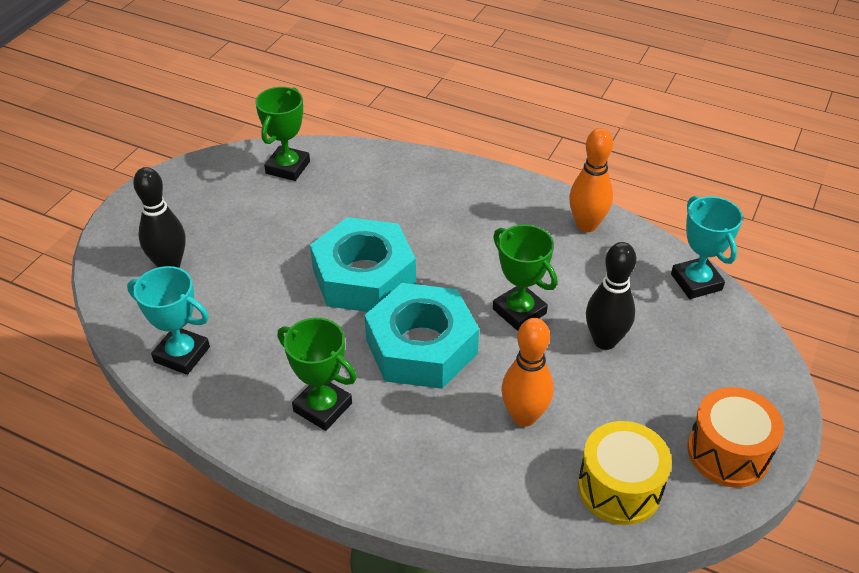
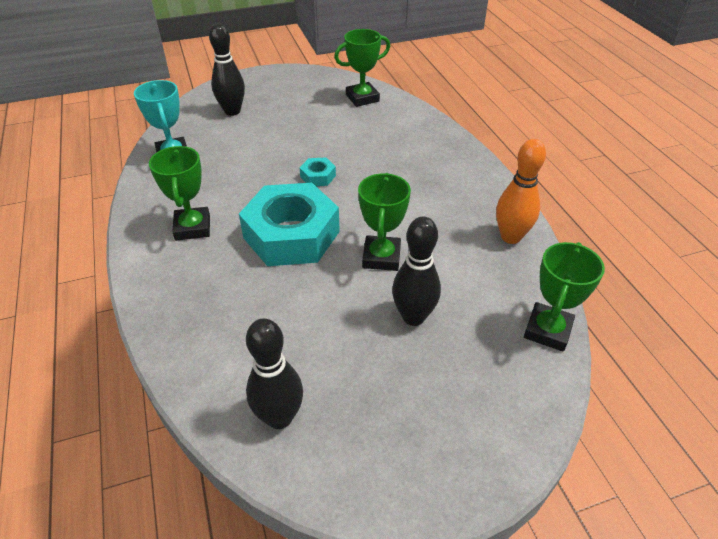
camera: 45 degrees right, 0 degrees up
(364, 276) = (318, 176): turquoise nut -> turquoise nut, size x0.41
(524, 416) = (289, 320): orange bowling pin -> none
(619, 488) = (279, 417): yellow drum -> black bowling pin
(696, 282) = (547, 330): turquoise trophy -> green trophy
(728, 452) = (393, 468): orange drum -> none

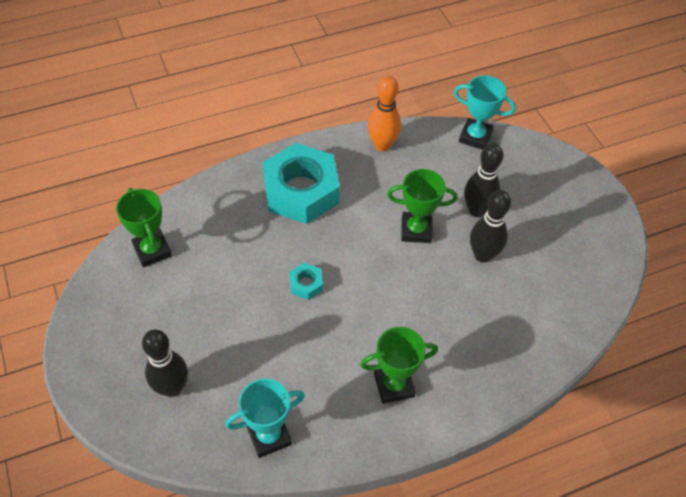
camera: 95 degrees left, 10 degrees up
(279, 417) = (579, 286): black bowling pin -> black bowling pin (483, 255)
(291, 235) = (395, 298): turquoise nut -> turquoise nut (301, 191)
(547, 330) = (475, 137): green trophy -> turquoise trophy

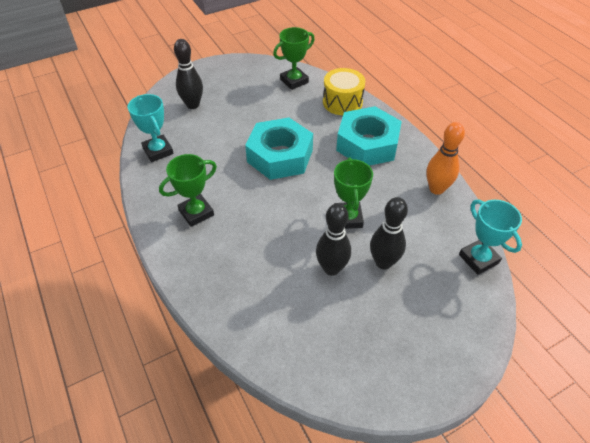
camera: 85 degrees right, 5 degrees down
(215, 202) = (342, 102): none -> yellow drum
(306, 284) = (280, 156): turquoise nut -> turquoise nut, size x2.42
(394, 385) = (196, 213): green trophy -> green trophy turned 75 degrees clockwise
(475, 137) = (478, 259): turquoise trophy -> turquoise trophy turned 45 degrees counterclockwise

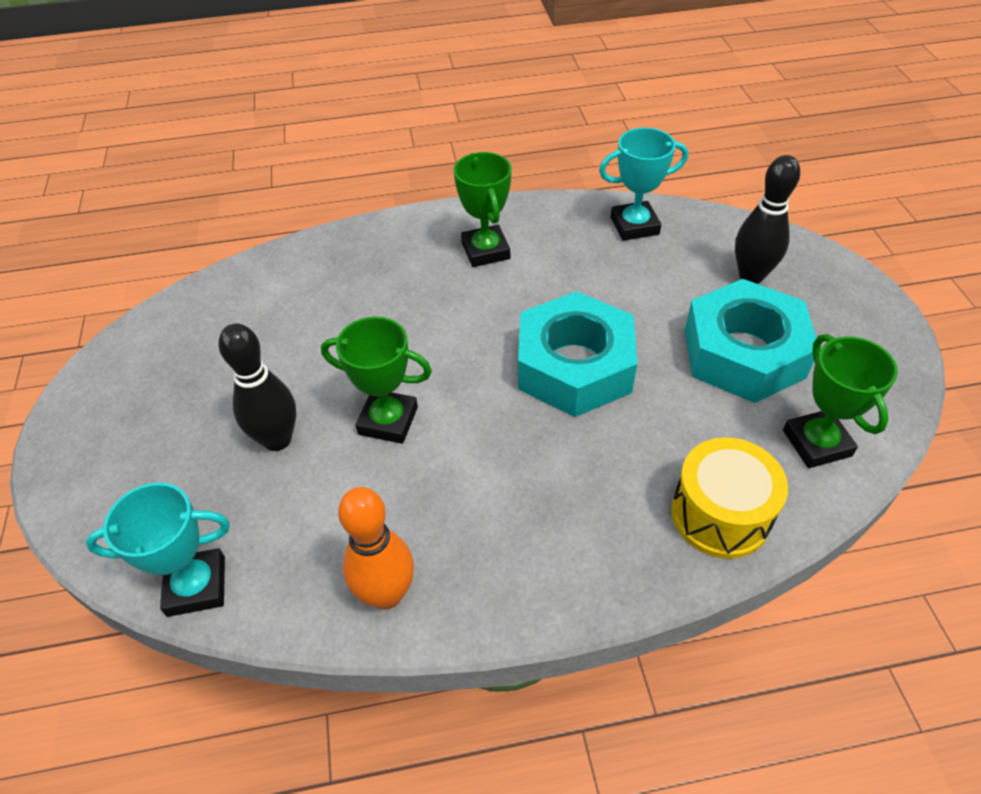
camera: 110 degrees right, 0 degrees up
(331, 268) = (306, 373): black bowling pin -> none
(367, 144) = (563, 515): turquoise nut -> turquoise nut (743, 353)

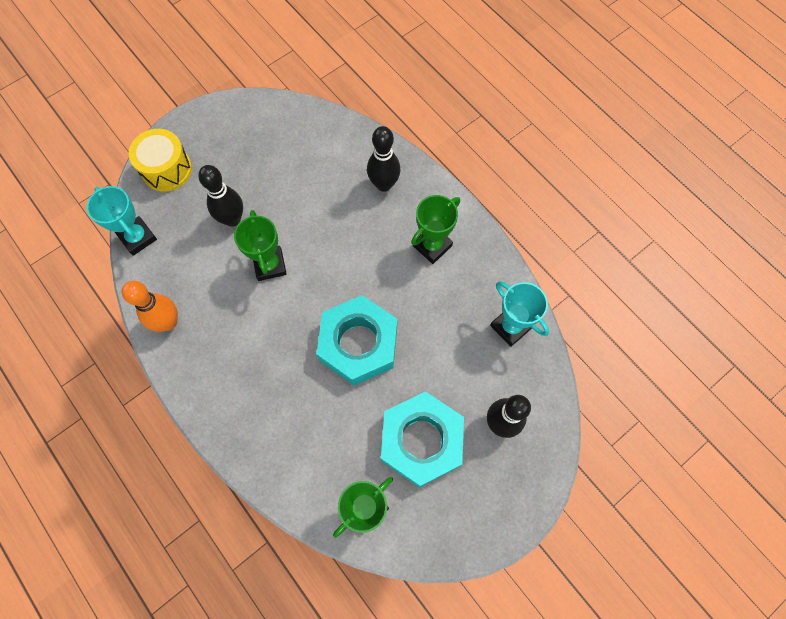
camera: 60 degrees right, 20 degrees up
(366, 262) = (384, 184): none -> black bowling pin
(720, 514) = (287, 467): yellow drum -> yellow drum (167, 169)

